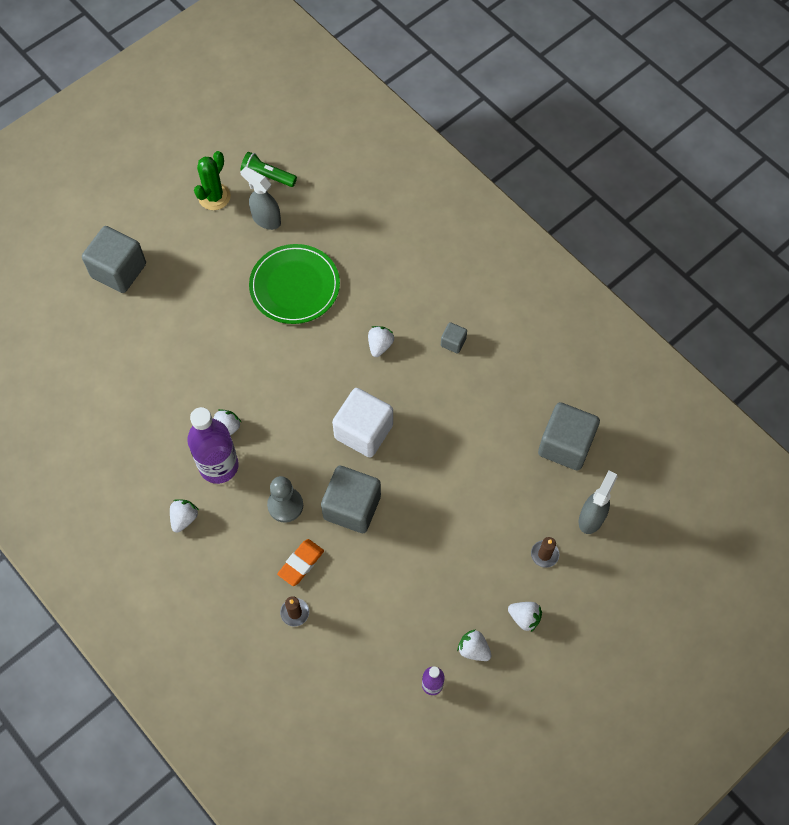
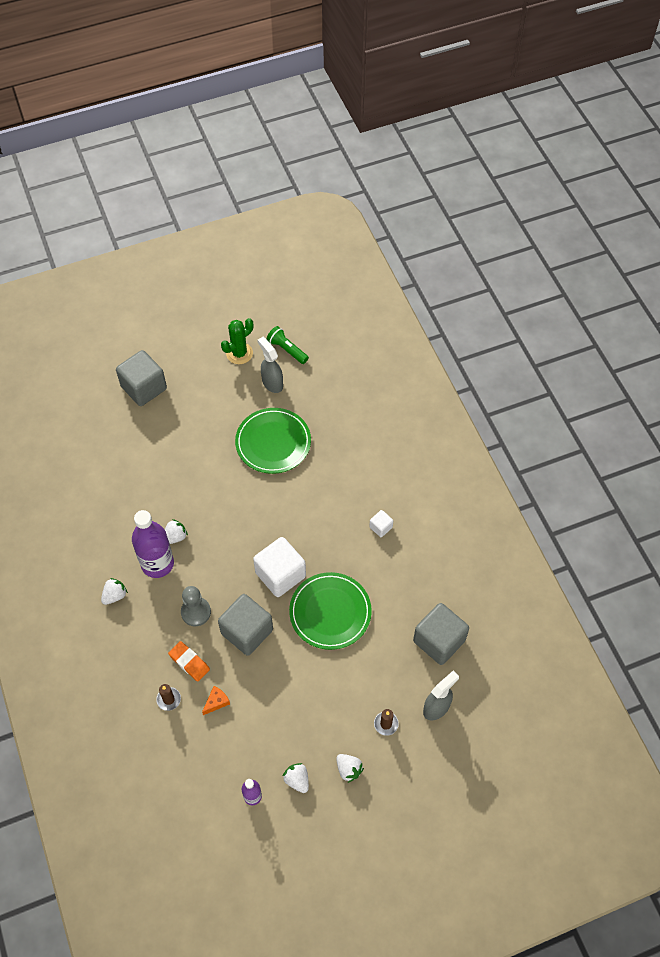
camera: 20 degrees right, 5 degrees down
(301, 563) = (189, 662): orange eraser -> orange eraser turned 75 degrees clockwise
(350, 596) = (216, 702): none -> orange cheese
(380, 345) = (321, 511): white strawberry -> none
(435, 454) = (330, 612): none -> green plate
(453, 342) = (381, 527): grey cube -> white cube

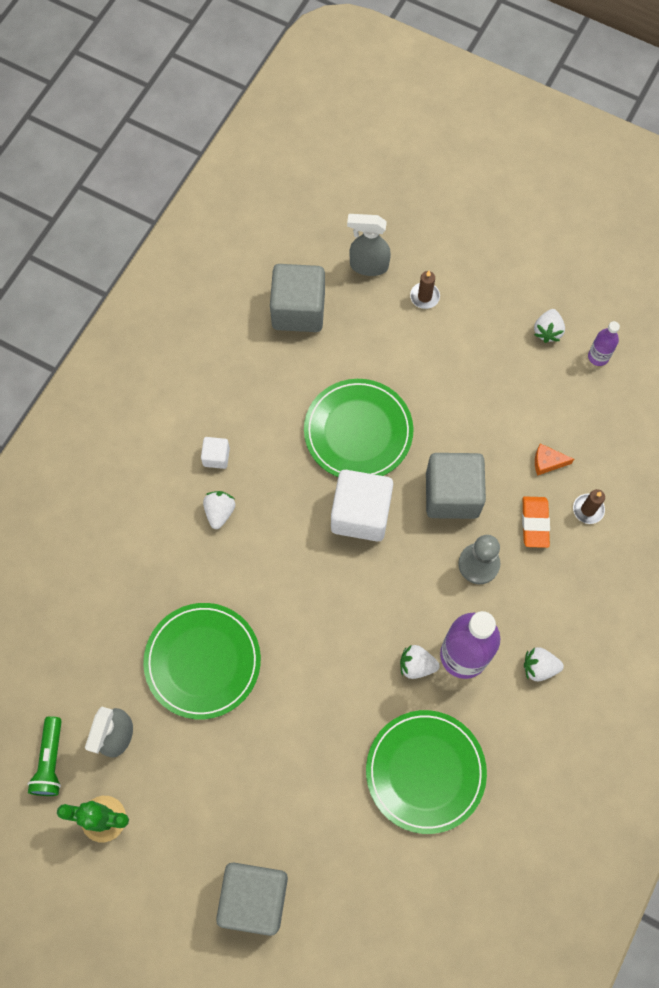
camera: 130 degrees left, 10 degrees up
(122, 499) = (425, 771): none -> green plate
(348, 769) = (496, 296): white strawberry -> white strawberry (219, 512)

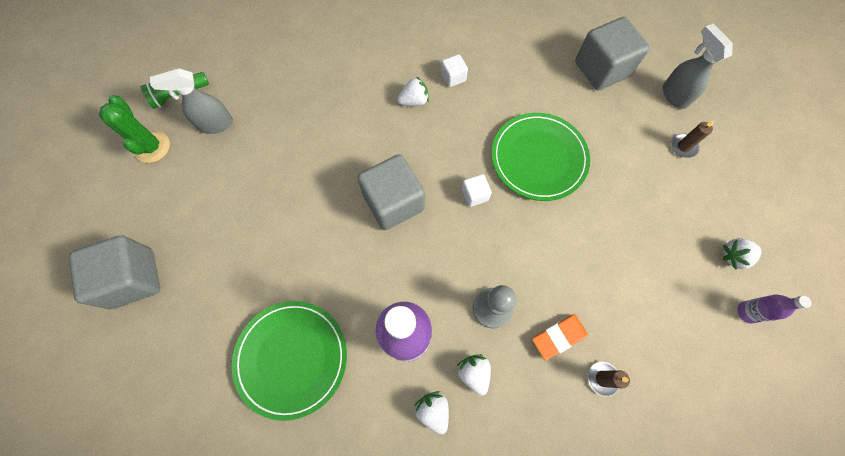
camera: 60 degrees right, 0 degrees up
(202, 661) = (297, 148): green plate -> none
(361, 514) = (474, 195): white cube -> white cube, size x0.47
(416, 665) = (377, 303): white strawberry -> white strawberry (474, 373)
(452, 494) = (536, 255): grey cube -> grey cube (393, 202)
(547, 462) = (619, 318): orange cheese -> none

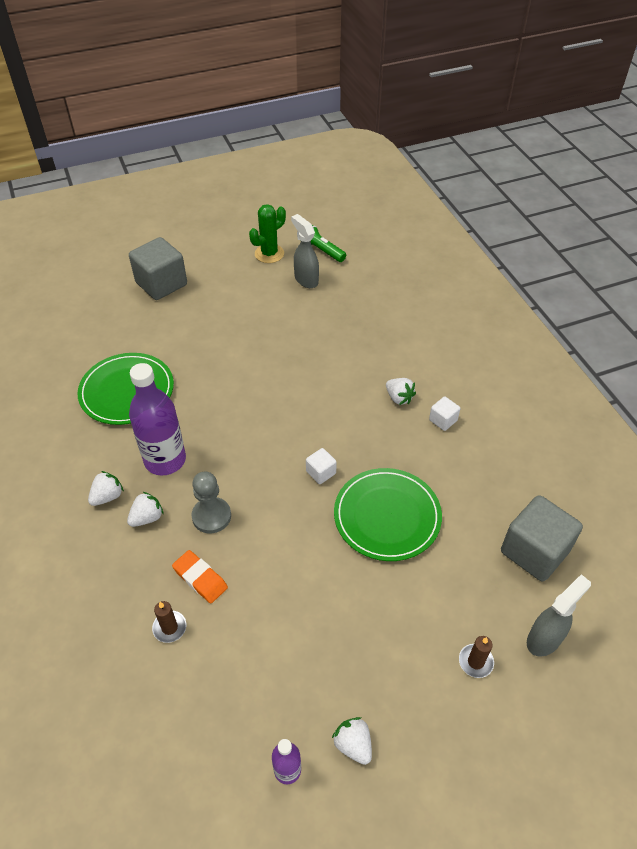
camera: 70 degrees right, 20 degrees down
(393, 202) = (286, 414): grey cube -> none

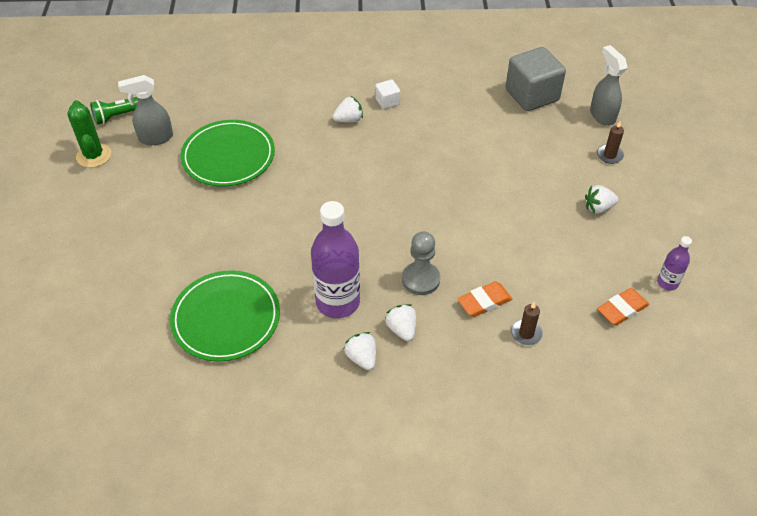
camera: 70 degrees left, 0 degrees up
(161, 284) = (74, 257): grey cube -> none
(230, 722) = (622, 309): none -> orange eraser
(321, 472) = (406, 192): white cube -> none
(353, 744) = (656, 240): white strawberry -> white strawberry (598, 208)
(387, 516) = (469, 164): green plate -> green plate (228, 156)

